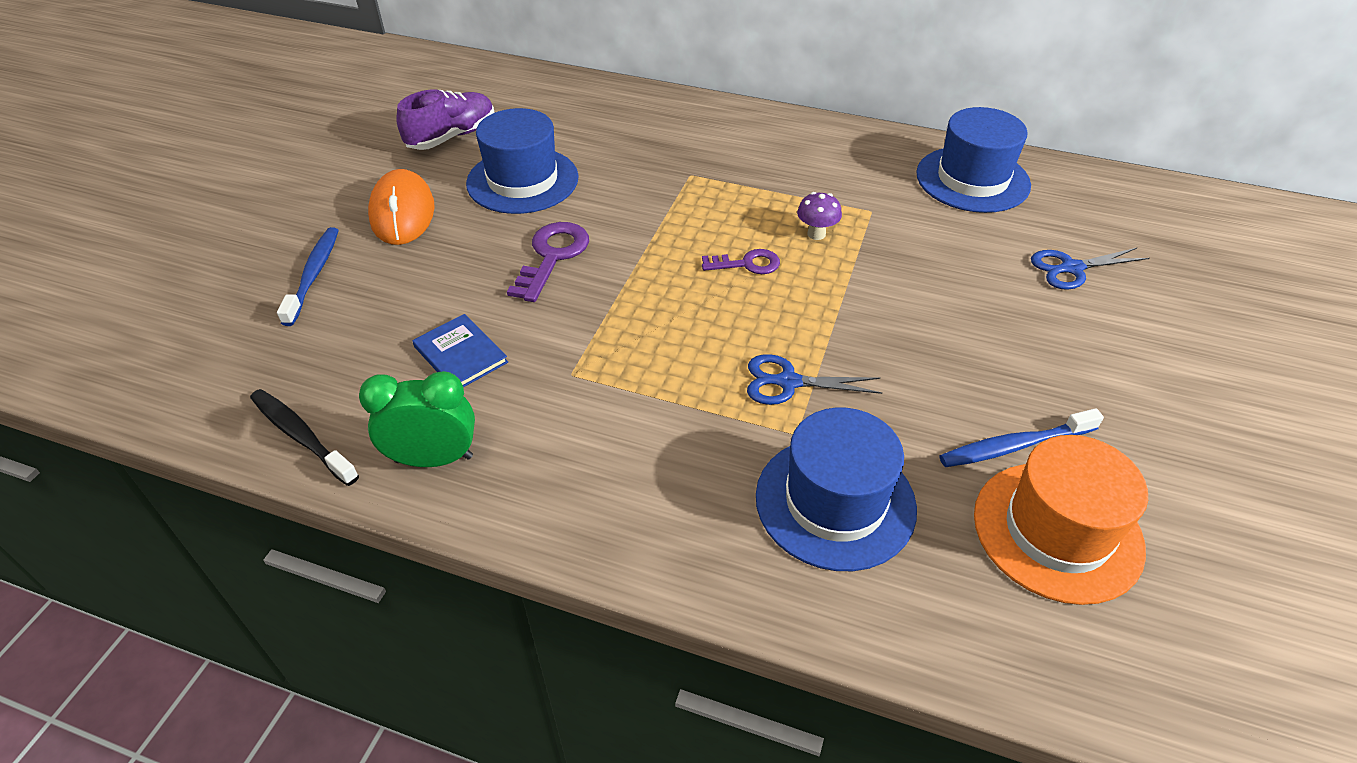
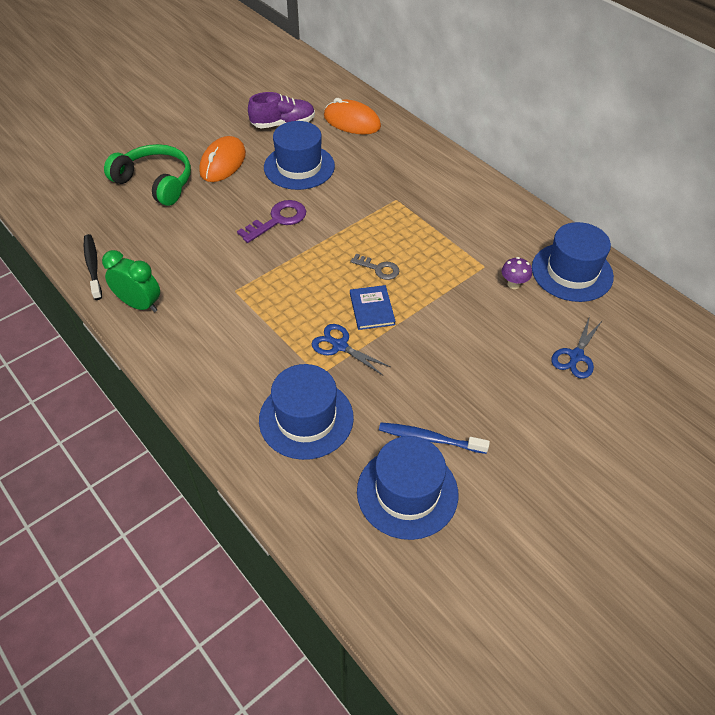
camera: 30 degrees right, 5 degrees up
(313, 275) = (155, 182): blue toothbrush -> green headphones
(460, 354) = (191, 256): blue book -> blue book (372, 309)
(547, 105) = (352, 122): none -> orange mouse
(747, 264) = (379, 269): purple key -> grey key
(816, 234) = (436, 267): purple mushroom -> purple mushroom (513, 284)
(1057, 531) = (407, 492): orange hat -> blue hat
(1071, 268) = (576, 356): blue scissors -> blue scissors turned 75 degrees counterclockwise

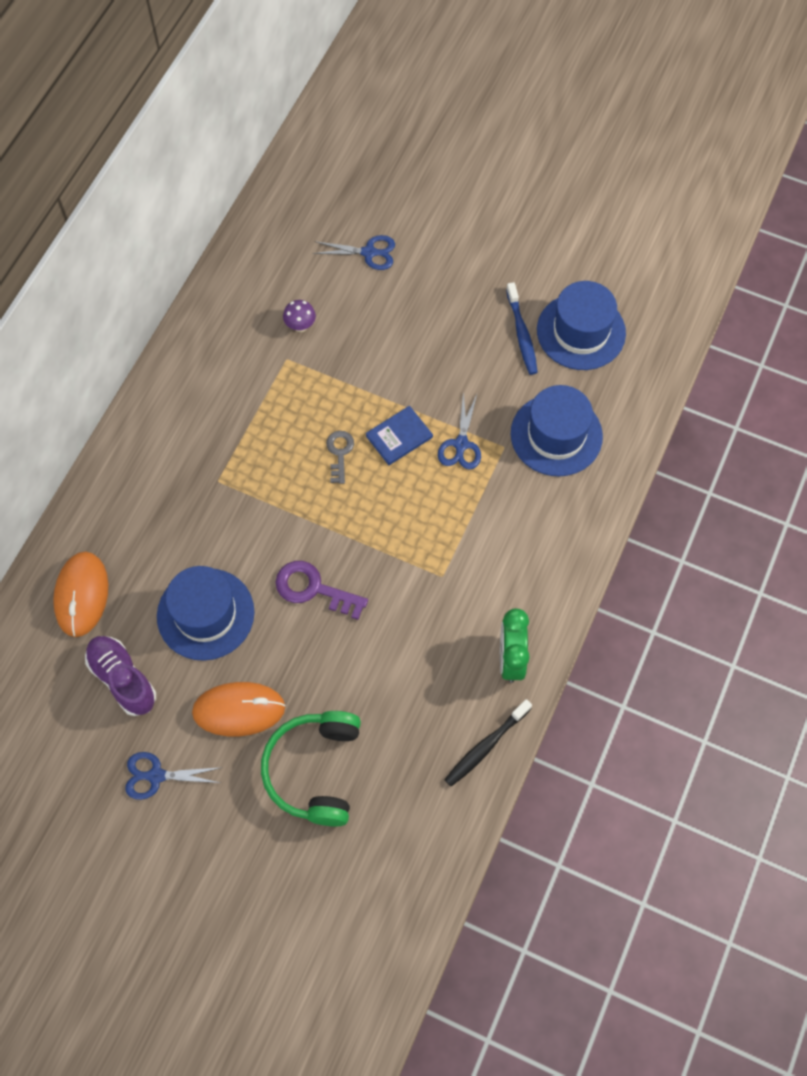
camera: 115 degrees left, 15 degrees up
(213, 121) = (156, 776): none -> blue scissors
(572, 272) = (257, 281): blue hat -> none

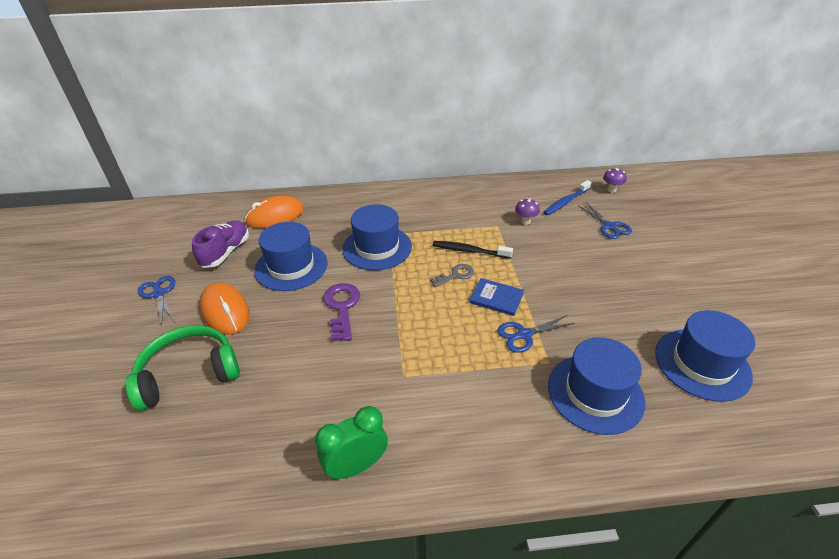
camera: 60 degrees right, 25 degrees down
(236, 507) = (377, 248): none -> blue hat
(309, 196) = (611, 190): none -> purple mushroom
(486, 746) = (255, 489): black toothbrush -> black toothbrush (469, 251)
(522, 334) = (652, 327): blue toothbrush -> blue toothbrush (566, 202)

